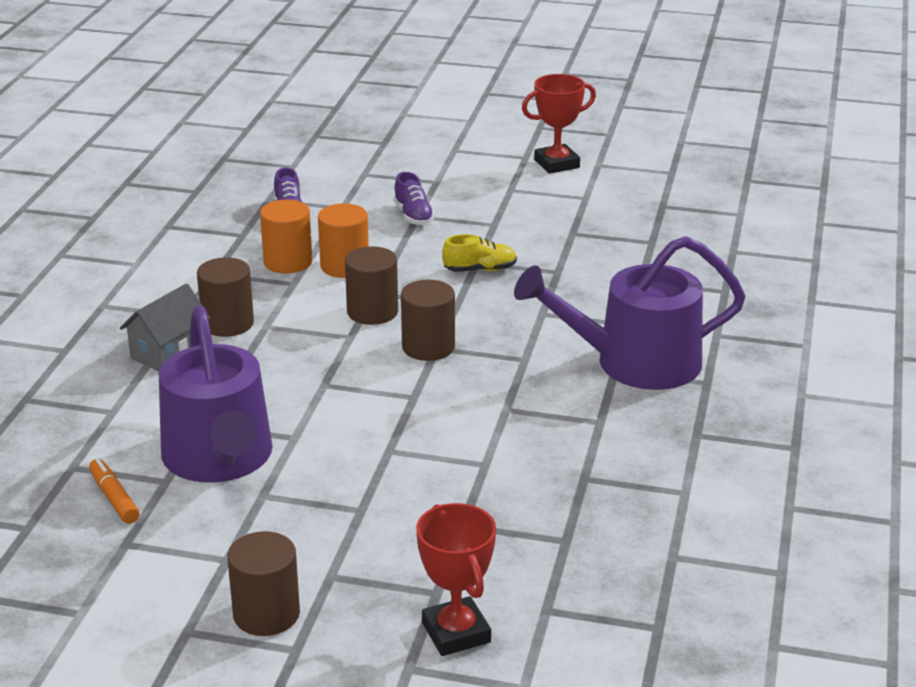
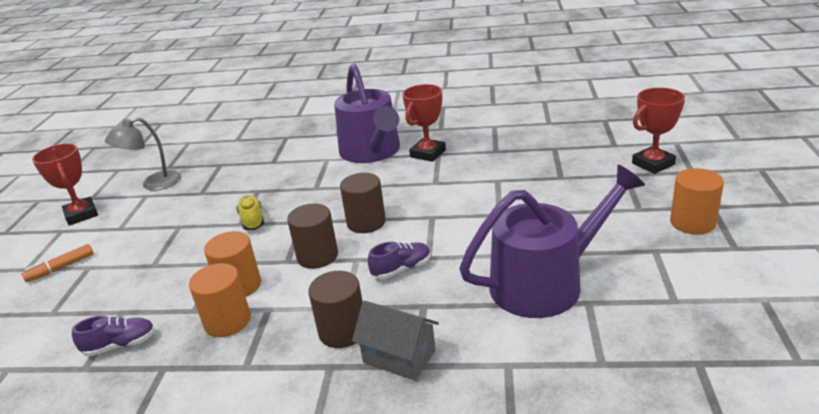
camera: 95 degrees left, 0 degrees up
(114, 498) = (627, 323): orange marker -> orange marker (61, 268)
(266, 614) = (692, 223): brown cylinder -> orange cylinder
(413, 216) = (152, 267): purple shoe -> purple shoe (401, 269)
(605, 412) = (428, 153): none -> red trophy
(614, 200) = (153, 184): none -> grey lamp

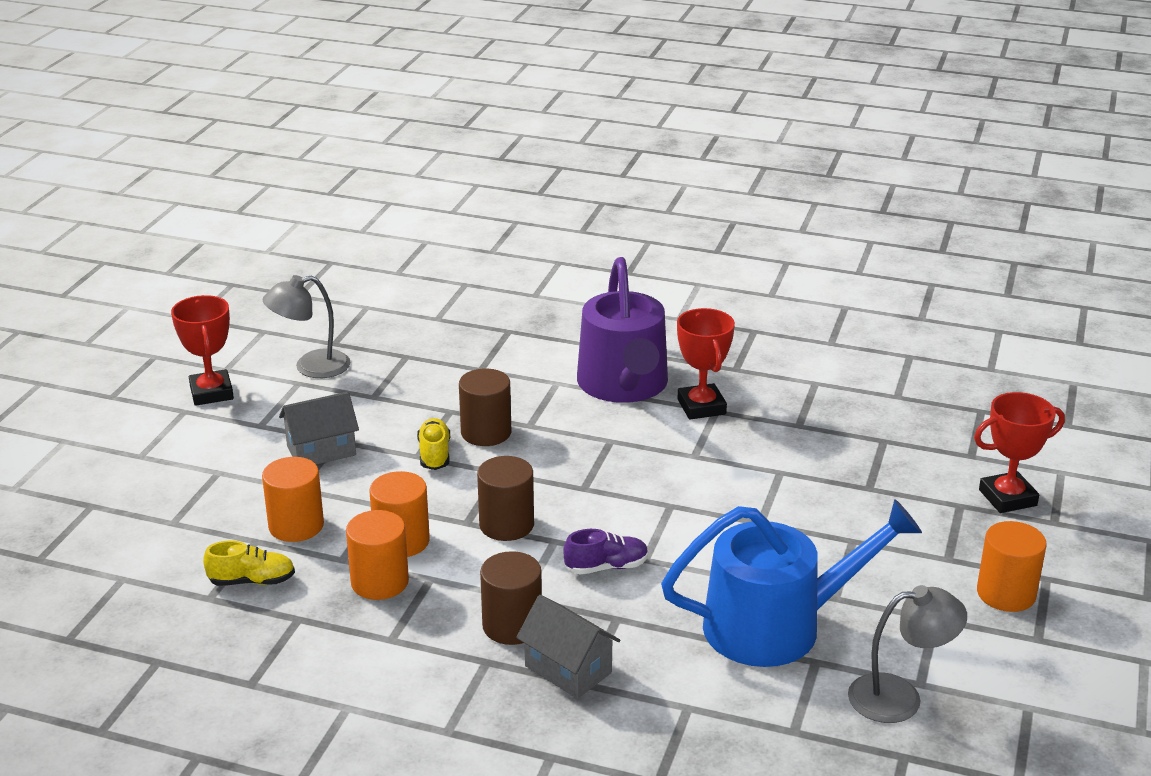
camera: 10 degrees right, 0 degrees up
(61, 268) = (184, 465): orange marker -> none
(120, 345) = (252, 581): purple shoe -> yellow shoe
(153, 293) = (296, 526): none -> orange cylinder
(167, 235) = (321, 451): none -> grey house
(366, 222) = (582, 493): brown cylinder -> brown cylinder (486, 432)
(428, 153) = (701, 407): red trophy -> red trophy turned 60 degrees counterclockwise
(545, 283) = (776, 625): purple watering can -> blue watering can
(666, 315) = (900, 697): none -> grey lamp

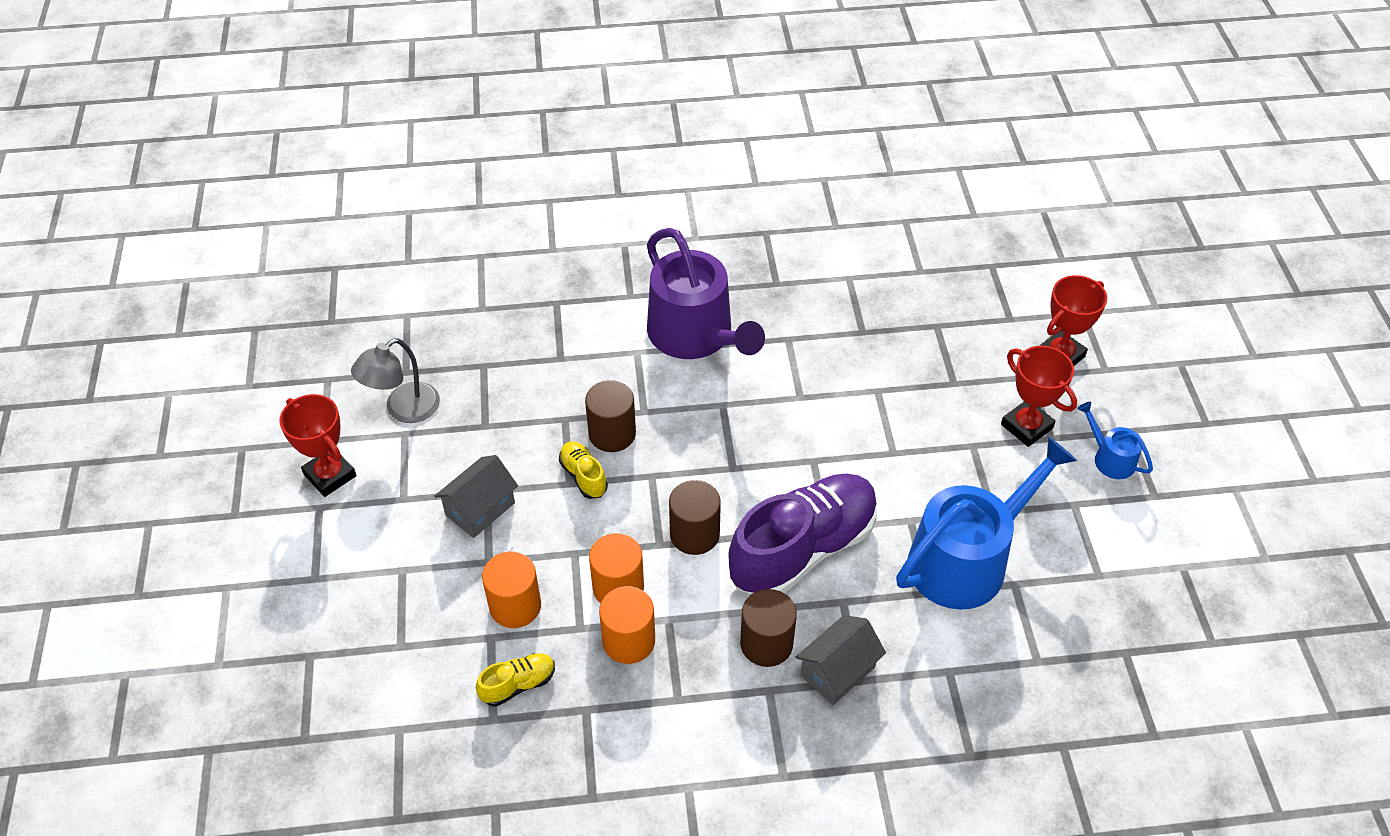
camera: 25 degrees left, 20 degrees up
(568, 669) = (837, 671): grey house -> grey house turned 60 degrees counterclockwise
(606, 567) = (803, 549): purple shoe -> purple shoe, size x2.36
(701, 407) = (774, 338): red trophy -> red trophy (1026, 426)
(900, 697) = (1092, 595): grey lamp -> none
(1006, 594) = (1110, 458): orange cylinder -> blue watering can

